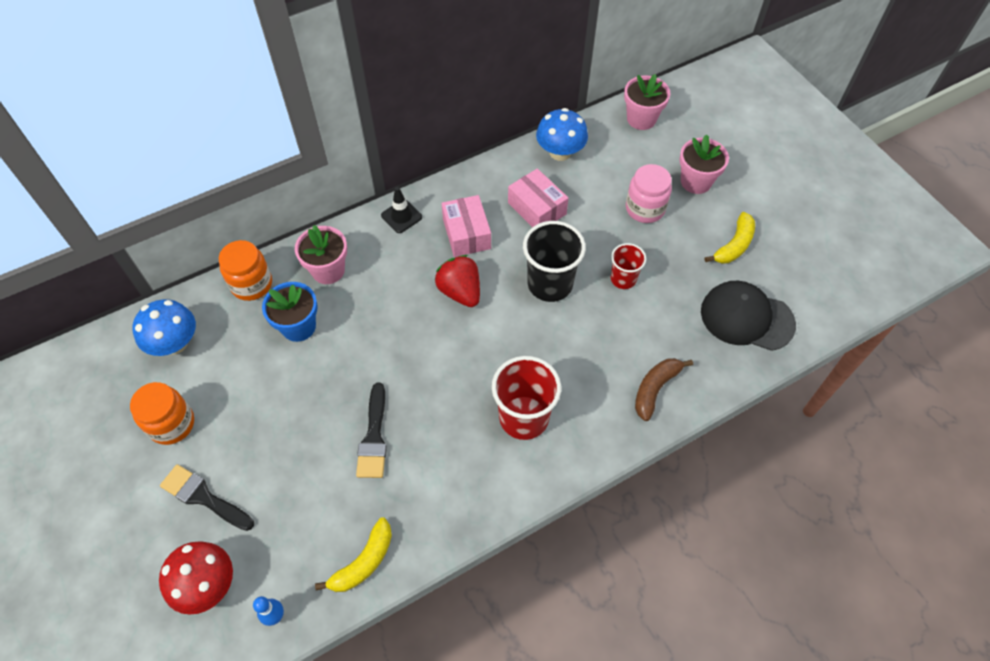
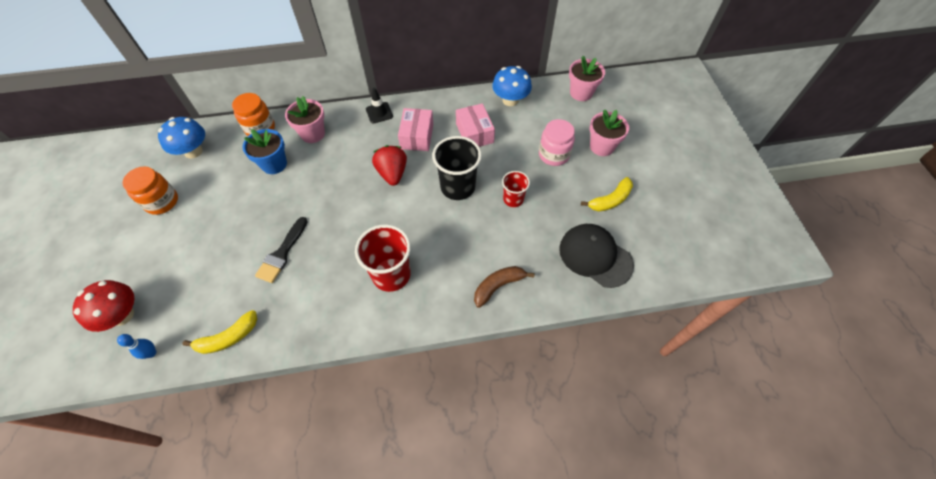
camera: 20 degrees right, 0 degrees up
(204, 497) = (153, 256): black brush -> none

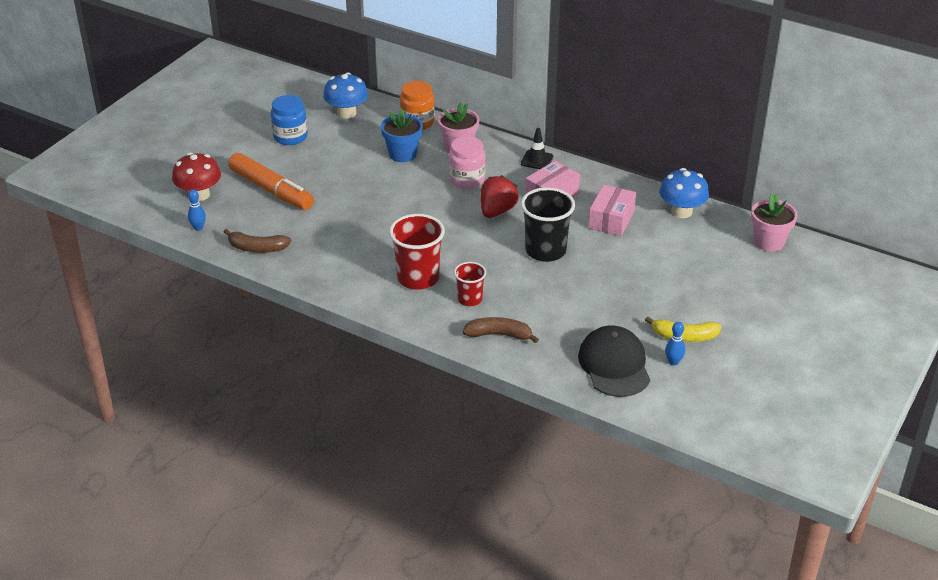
camera: 40 degrees right, 20 degrees down
(162, 202) = (290, 137): orange jar -> blue jar
(190, 266) = (271, 190): none -> orange marker
(228, 338) = (257, 248): yellow banana -> brown banana
(282, 253) = (347, 218): black brush -> none
(513, 199) = (587, 286): red cup -> red cup (470, 299)
(553, 155) = (671, 275): pink jar -> pink jar (467, 179)
(601, 147) = (732, 294): pink flower pot -> none
(625, 226) = (673, 362): none -> blue bowling pin

